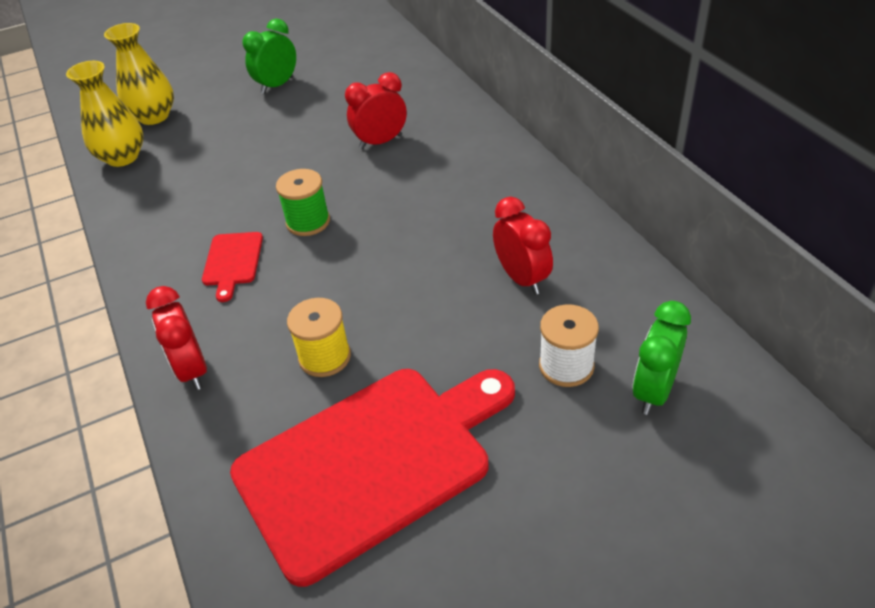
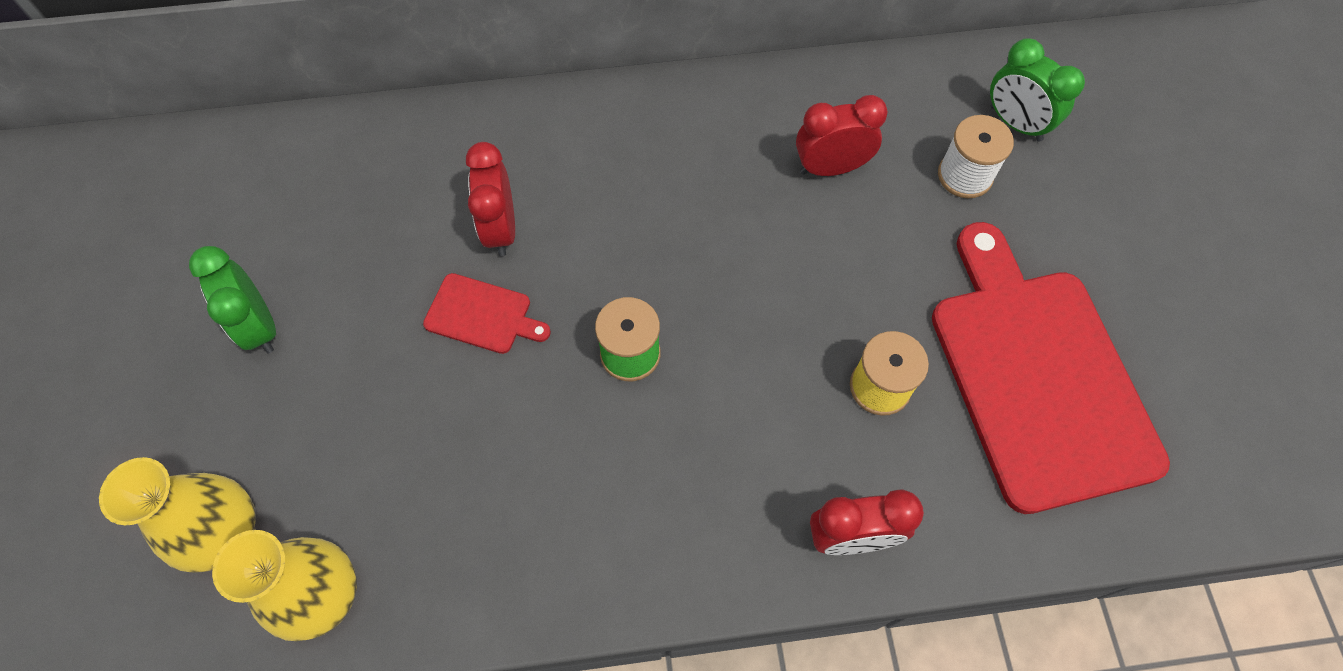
camera: 75 degrees left, 20 degrees up
(232, 262) = (669, 460): red cutting board -> red cutting board (482, 315)

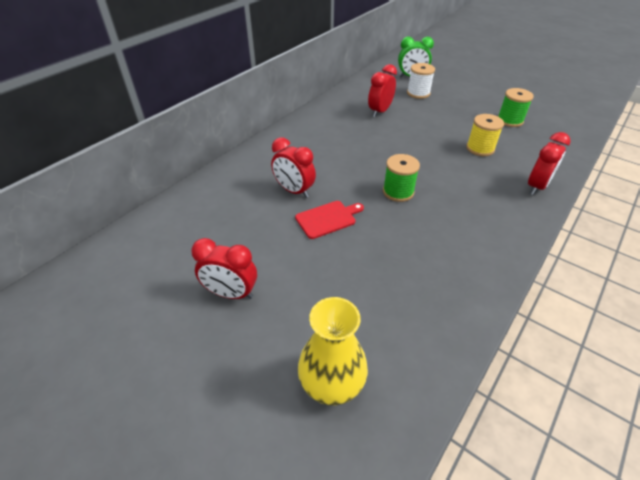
camera: 45 degrees left, 20 degrees down
(259, 326) = (231, 293): green clock -> red clock
(320, 595) = (413, 361): yellow vase -> none
(1037, 376) = (510, 120): red cutting board -> green spool

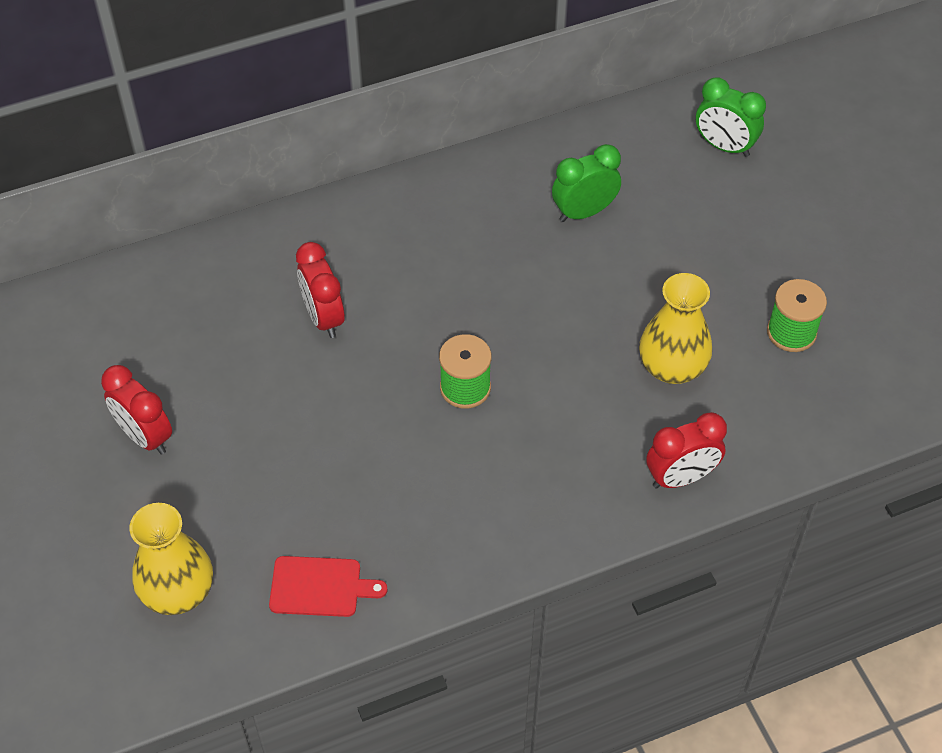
camera: 30 degrees right, 10 degrees up
(327, 219) = (332, 386): red cutting board -> red cutting board (320, 587)
(380, 111) = (584, 212): red clock -> green clock
(418, 93) = (694, 195): white spool -> none
(480, 148) = (672, 367): yellow spool -> yellow vase

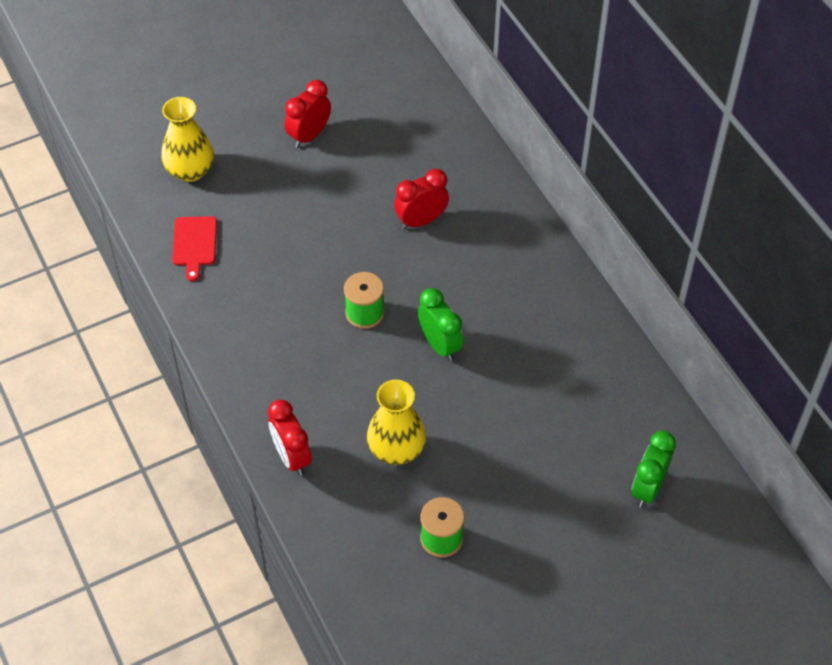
camera: 85 degrees right, 0 degrees up
(584, 212) = (552, 382): green clock -> green clock (440, 345)

